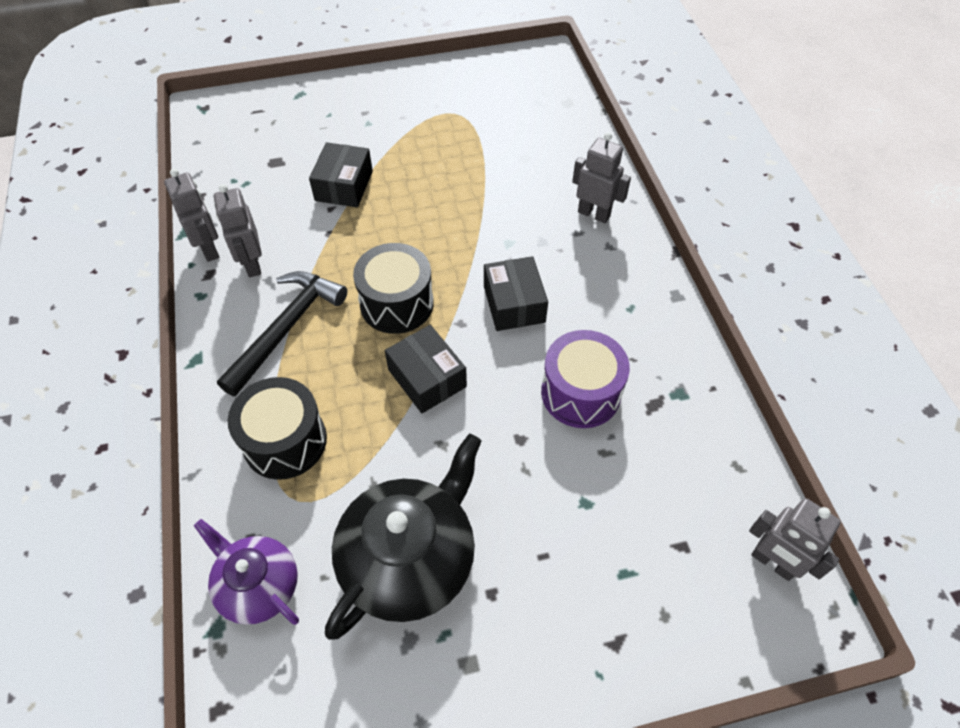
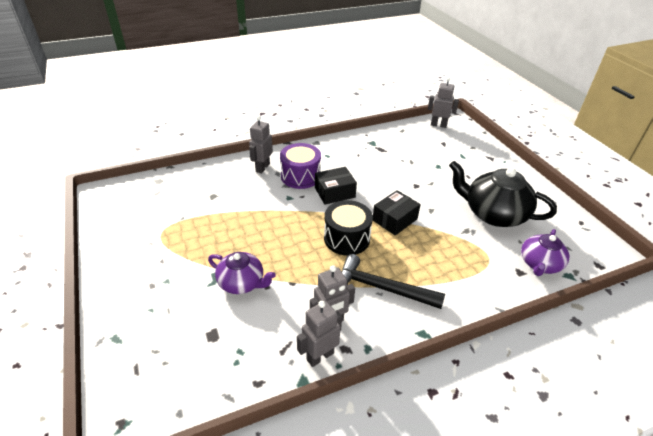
camera: 100 degrees left, 15 degrees down
(285, 441) = (459, 271): black drum -> none
(344, 186) = (242, 283): black box -> purple teapot
(580, 393) = (383, 169): purple drum -> purple drum (300, 176)
(772, 563) = (438, 125): grey robot -> grey robot turned 105 degrees counterclockwise

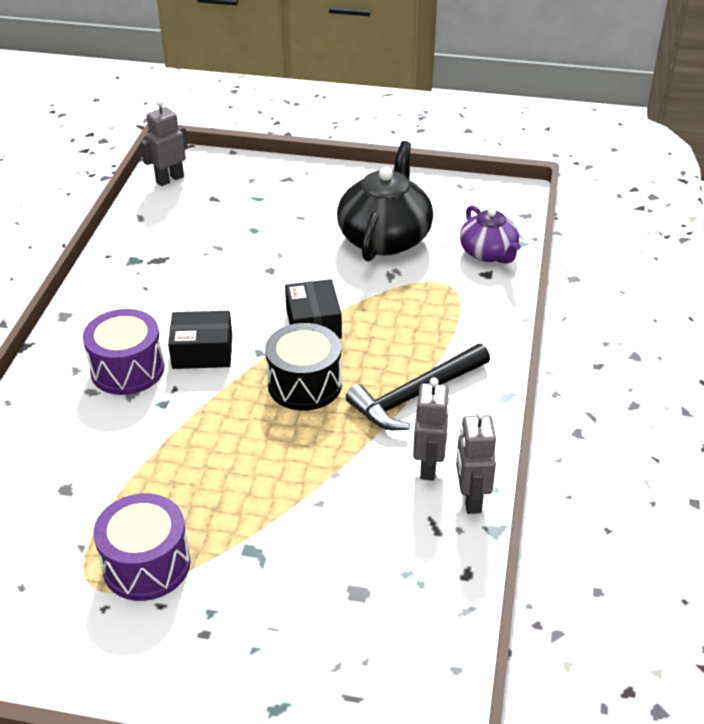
camera: 55 degrees left, 0 degrees up
(184, 243) = (146, 564): none -> purple drum
(242, 283) = (290, 526): purple teapot -> none
(262, 168) = (58, 402): grey robot -> none
(334, 192) = (202, 351): black box -> black box turned 75 degrees clockwise
(493, 214) = (385, 238): black teapot -> black teapot turned 135 degrees clockwise

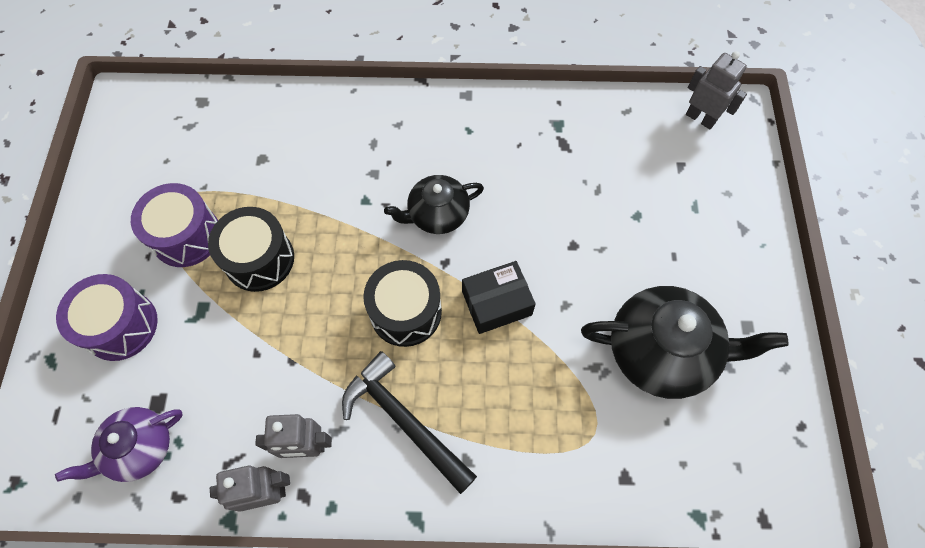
camera: 80 degrees right, 25 degrees up
(127, 369) = (404, 162): purple drum -> purple drum (121, 326)
(202, 351) = (437, 214): black box -> black teapot
(204, 496) = (259, 259): none -> black drum
(488, 253) = (667, 477): purple teapot -> purple teapot (139, 448)

